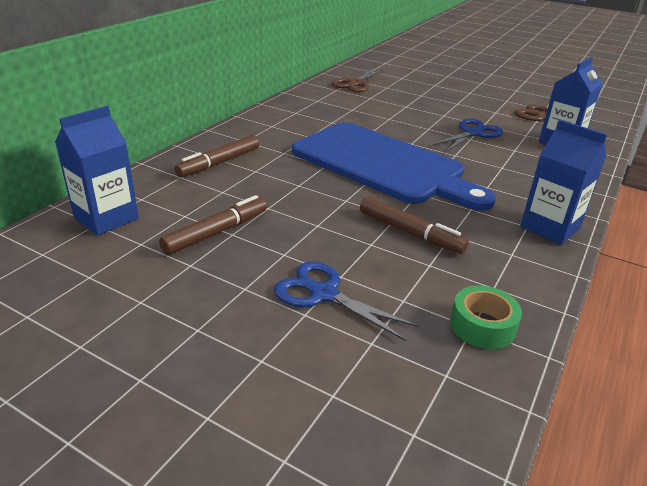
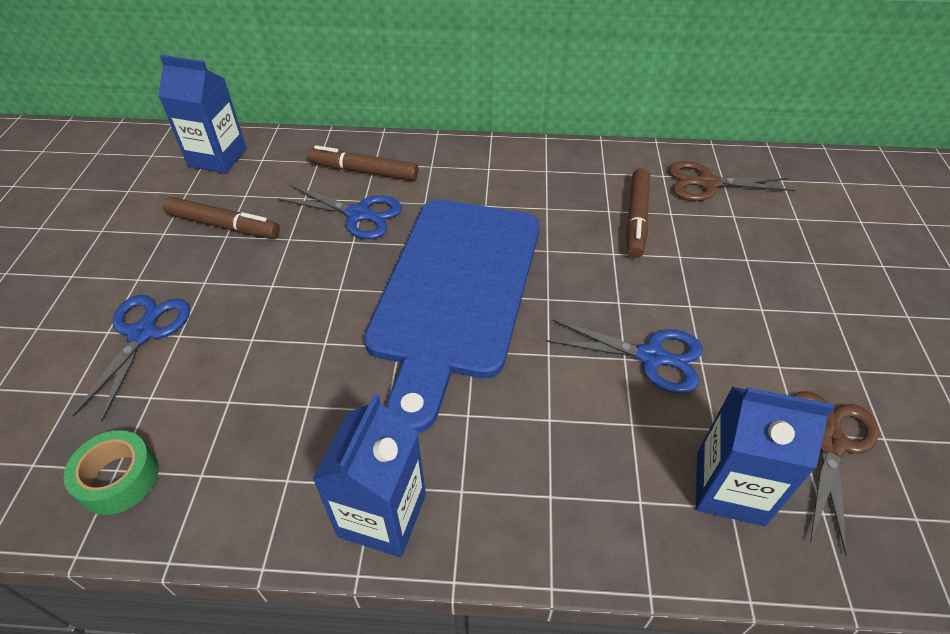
camera: 65 degrees right, 15 degrees up
(270, 176) = (358, 214): none -> blue scissors
(410, 233) = (291, 365): brown marker -> brown marker (636, 219)

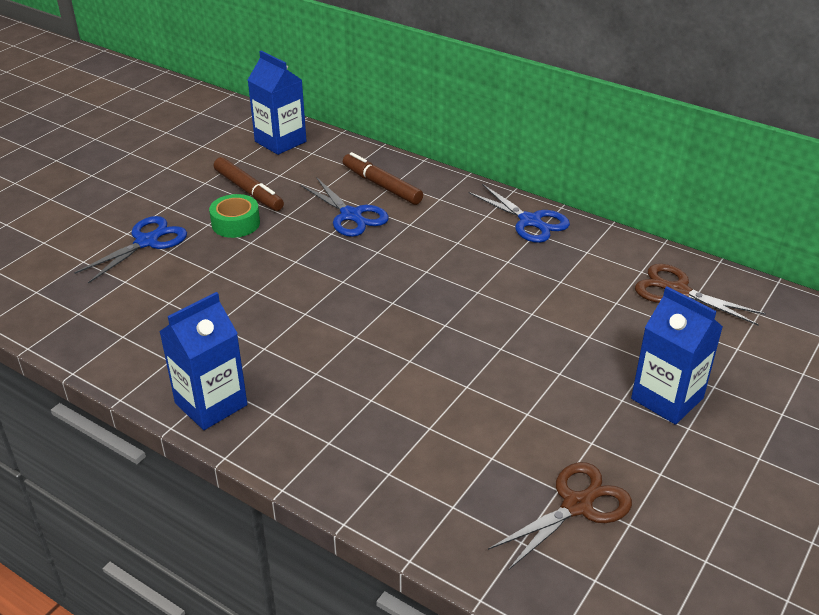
camera: 30 degrees right, 10 degrees down
(119, 479) = (76, 318): green tape -> green tape (236, 223)
(455, 291) = (377, 293): blue cutting board -> none
(636, 219) = (579, 295): brown marker -> none
(650, 357) = (488, 393): blue scissors -> blue scissors (530, 221)
(729, 488) = (463, 495): blue carton -> blue carton (667, 398)

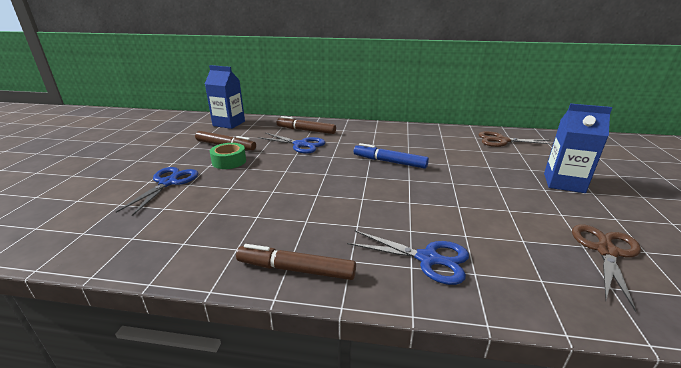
camera: 25 degrees left, 10 degrees down
(211, 404) = (296, 269): blue carton -> brown marker
(449, 284) = (389, 162): none -> blue marker
(530, 221) = (399, 130): blue scissors -> blue scissors (427, 259)

